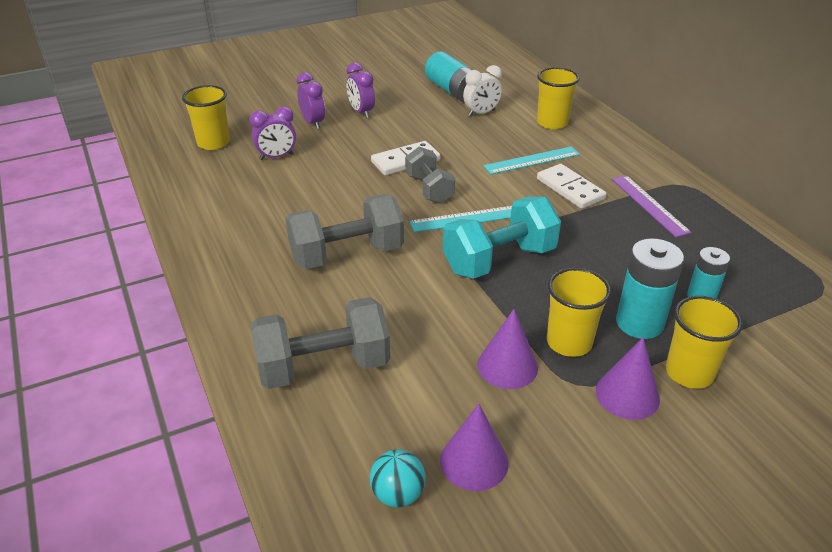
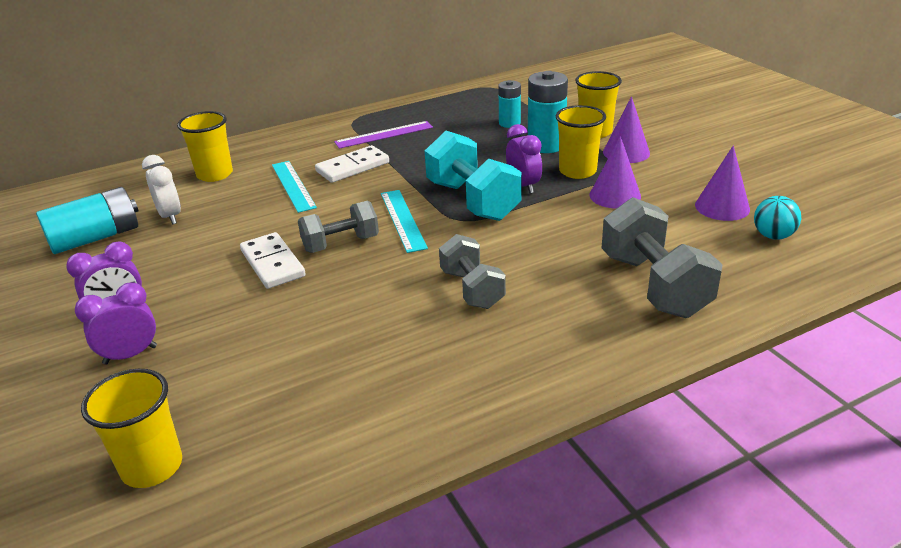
camera: 90 degrees left, 5 degrees down
(276, 157) = (227, 379): purple clock -> purple clock (523, 186)
(347, 254) = (472, 289): grey dumbbell -> grey dumbbell, size x0.64

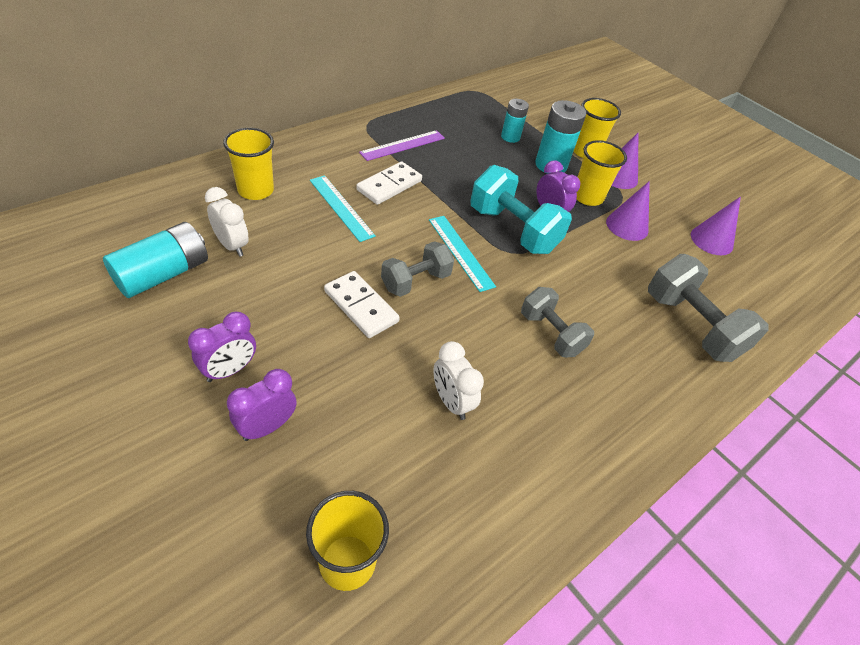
camera: 20 degrees left, 15 degrees up
(328, 343) = (451, 402): none -> white clock
(773, 236) = (758, 272): turquoise ball -> none

